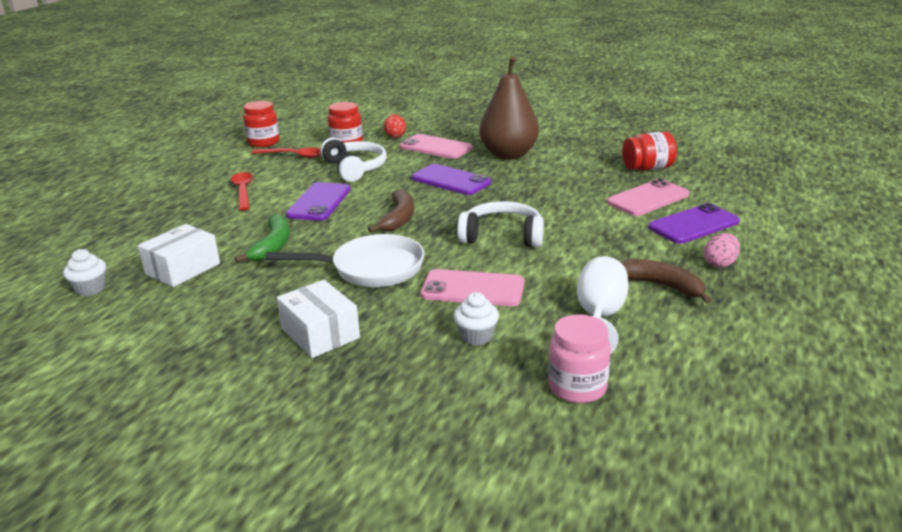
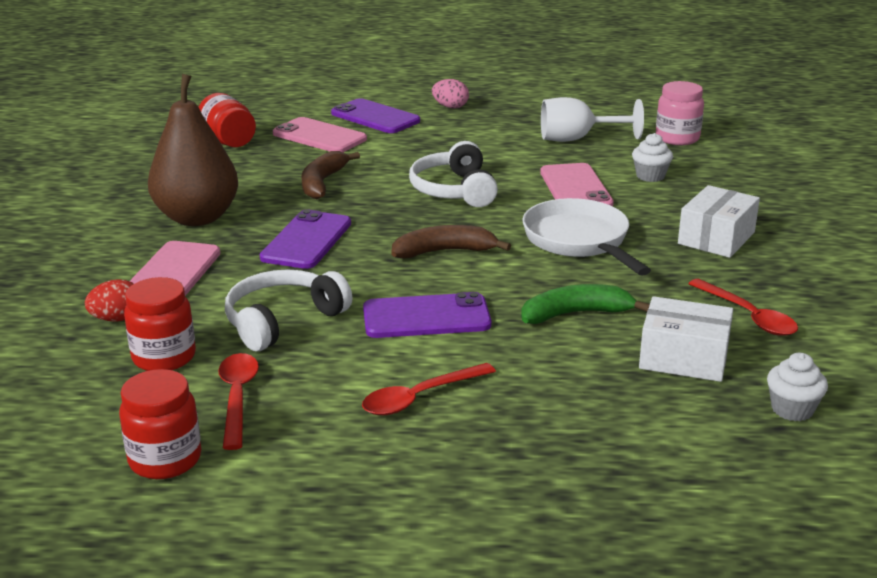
camera: 110 degrees left, 0 degrees up
(196, 308) = (748, 316): none -> red spoon
(659, 285) = (506, 124): brown banana -> brown banana (322, 183)

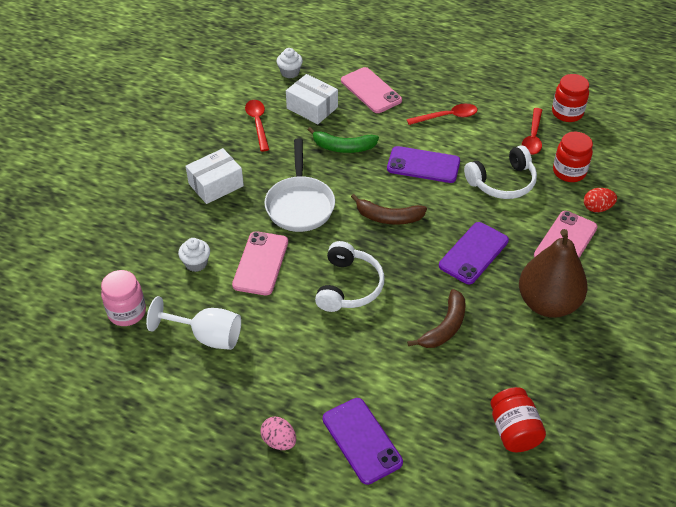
camera: 160 degrees left, 20 degrees up
(319, 136) = (427, 413): pink phone -> pink phone (371, 90)

